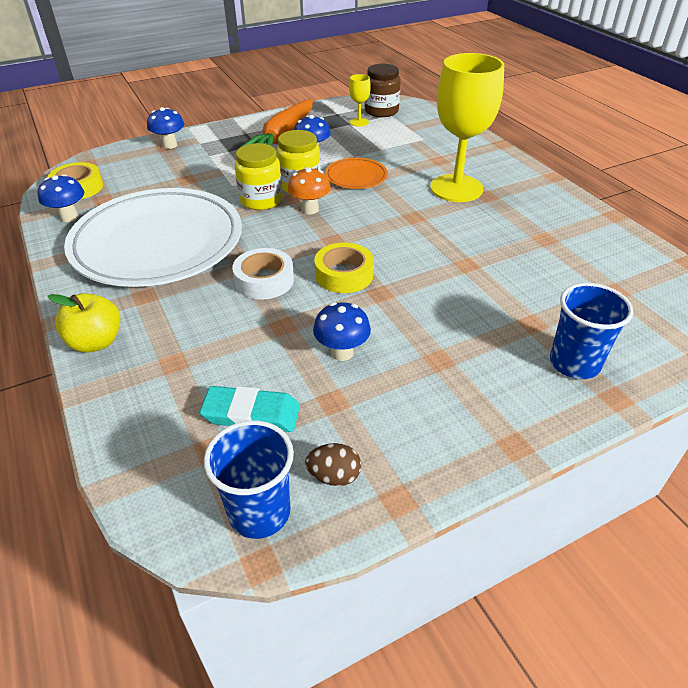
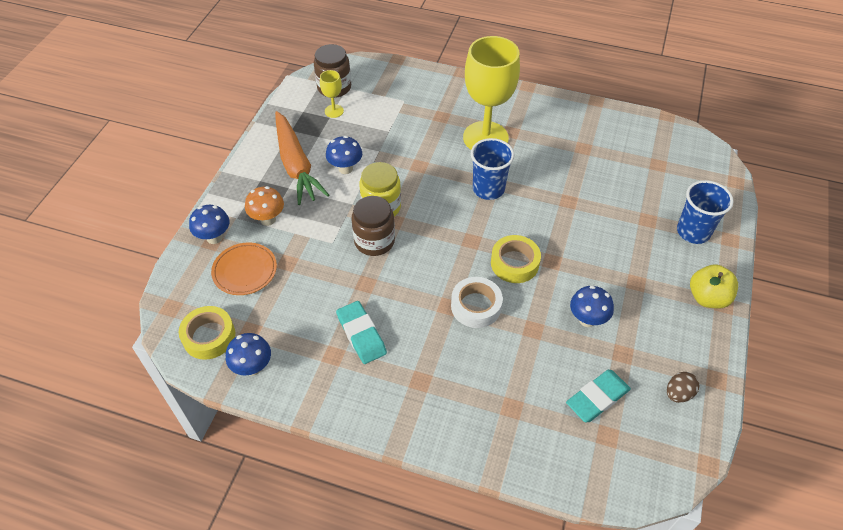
camera: 45 degrees left, 10 degrees up
(96, 342) = (446, 438): yellow apple -> yellow apple (707, 297)
(158, 243) = (361, 334): white plate -> turquoise eraser
(259, 512) = (674, 443): blue cup -> blue cup (488, 189)
(261, 200) = (374, 241): yellow jar -> brown jar
(310, 209) = (420, 225): orange mushroom -> orange mushroom (268, 219)
(356, 177) = (408, 171): orange plate -> orange plate (245, 271)

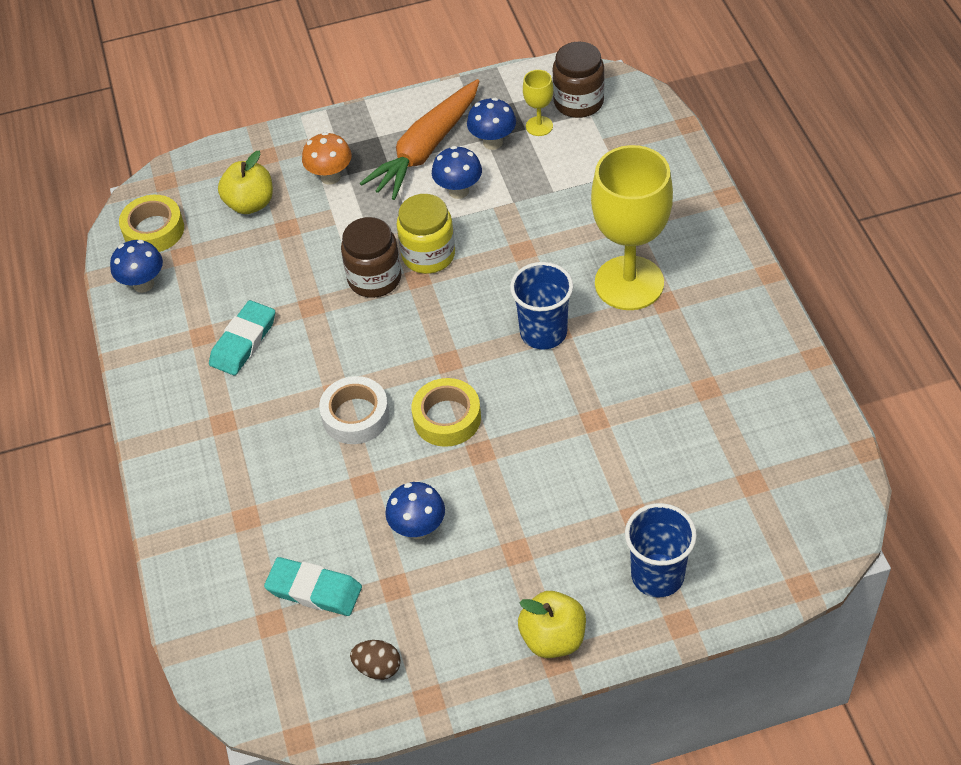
camera: 60 degrees right, 0 degrees up
(214, 237) = (272, 154): blue mushroom -> blue mushroom (493, 142)
(245, 271) = (250, 203): orange plate -> yellow apple

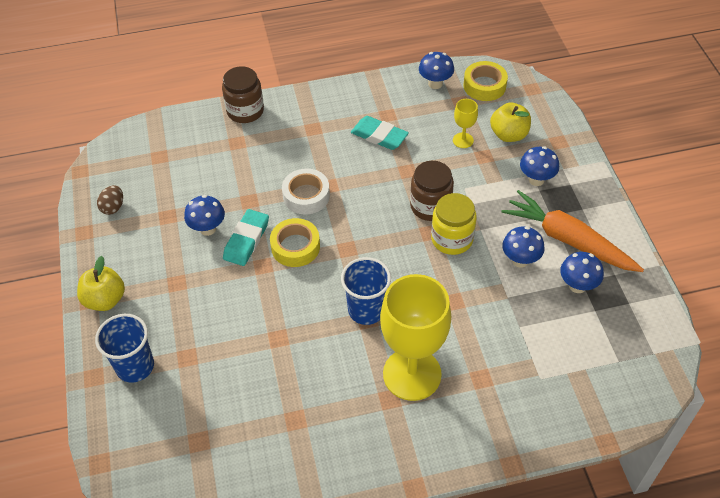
camera: 90 degrees right, 0 degrees up
(314, 590) = (176, 176): turquoise eraser -> turquoise eraser (246, 240)
(330, 177) = (536, 180): orange mushroom -> blue mushroom
(539, 126) = (599, 321): yellow goblet -> yellow goblet (463, 140)
(578, 102) = (632, 353): brown jar -> brown jar (245, 111)

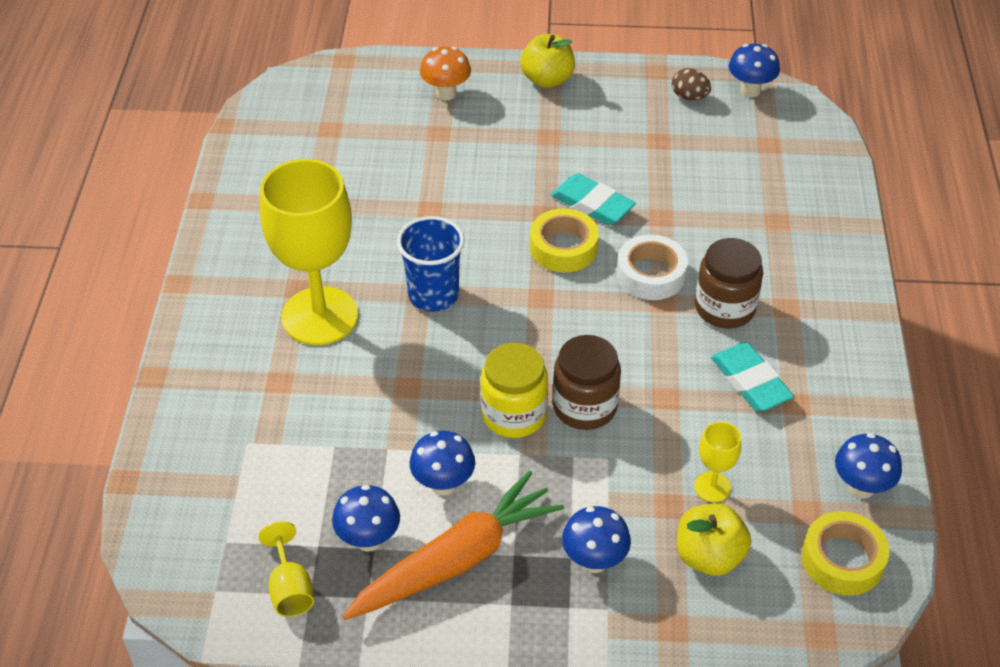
camera: 105 degrees right, 5 degrees down
(135, 366) = (446, 93): blue cup -> orange mushroom
(208, 229) = (624, 172): blue mushroom -> blue mushroom (750, 90)
(245, 111) = (842, 239): brown jar -> brown jar (725, 308)
(379, 136) = (750, 381): turquoise eraser -> turquoise eraser turned 75 degrees counterclockwise
(630, 314) = (290, 588): none -> yellow goblet

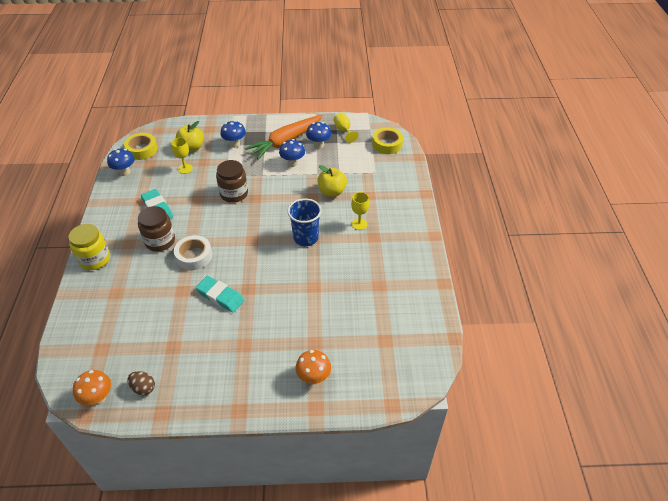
camera: 175 degrees right, 0 degrees up
(320, 316) = (359, 224): yellow goblet -> yellow goblet, size x0.43
(513, 414) = (265, 189): yellow jar -> yellow jar (95, 259)
(547, 79) = (243, 397): yellow apple -> yellow apple (332, 192)
(563, 248) = (239, 268): yellow tape -> yellow tape (387, 144)
(750, 90) = (98, 398): blue mushroom -> orange mushroom

